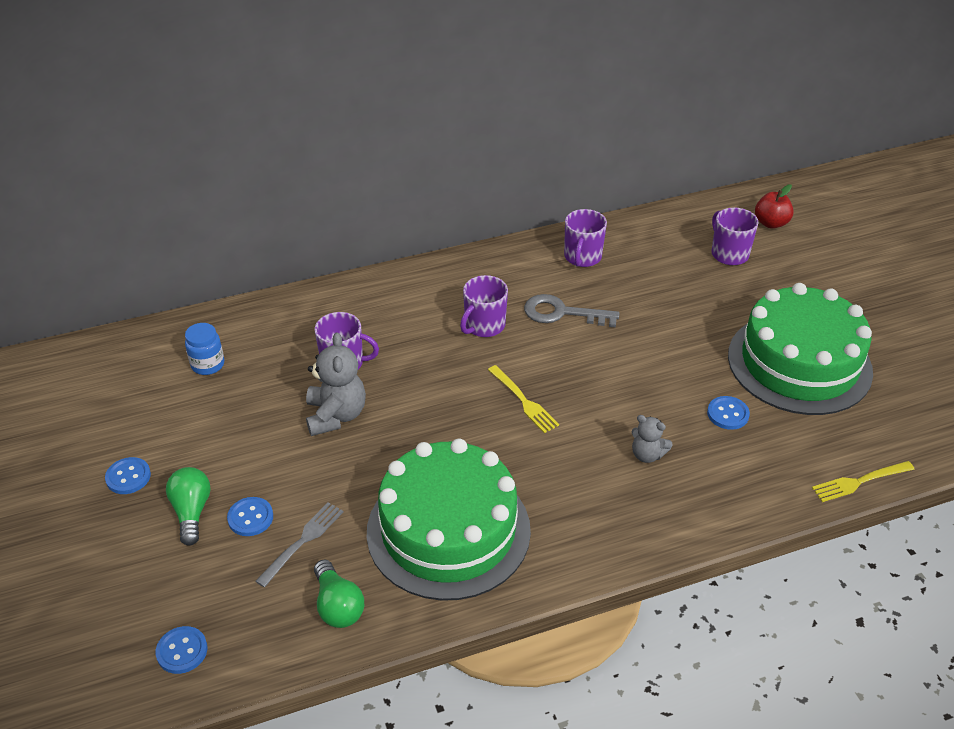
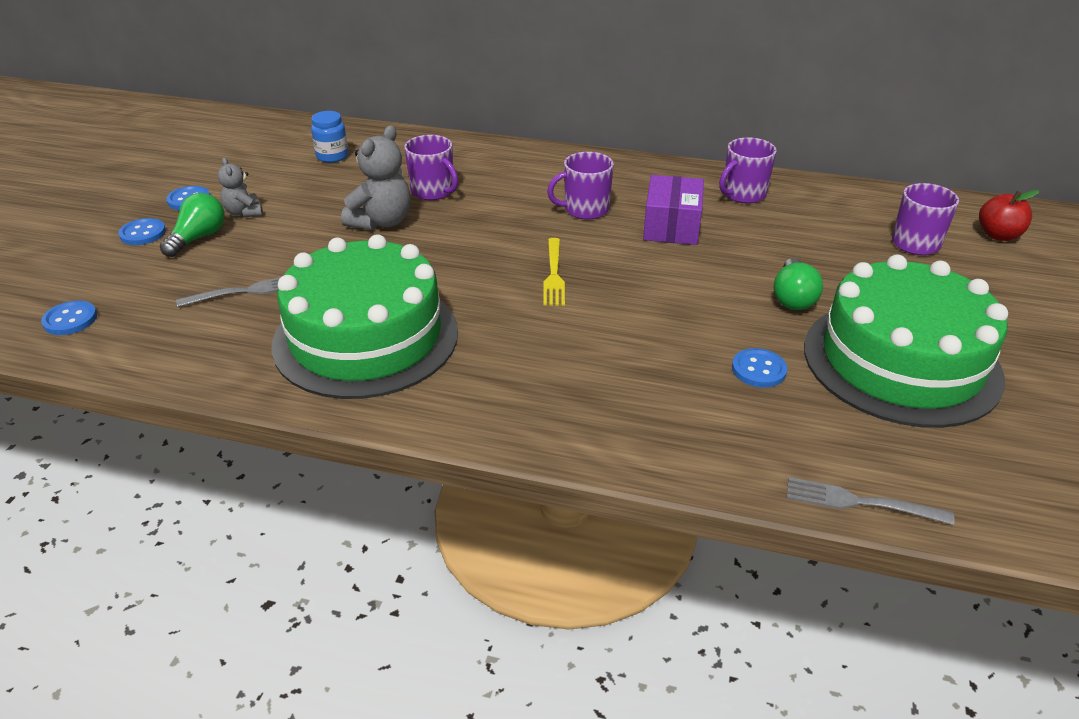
camera: 35 degrees right, 5 degrees down
(250, 518) = (231, 259): blue button -> blue button (143, 233)
(338, 606) = (211, 346): green light bulb -> green light bulb (793, 297)
(562, 313) = (672, 226): grey key -> purple box
(647, 455) = (626, 365): grey teddy bear -> grey teddy bear (244, 212)
(859, 481) = (860, 502): yellow fork -> grey fork

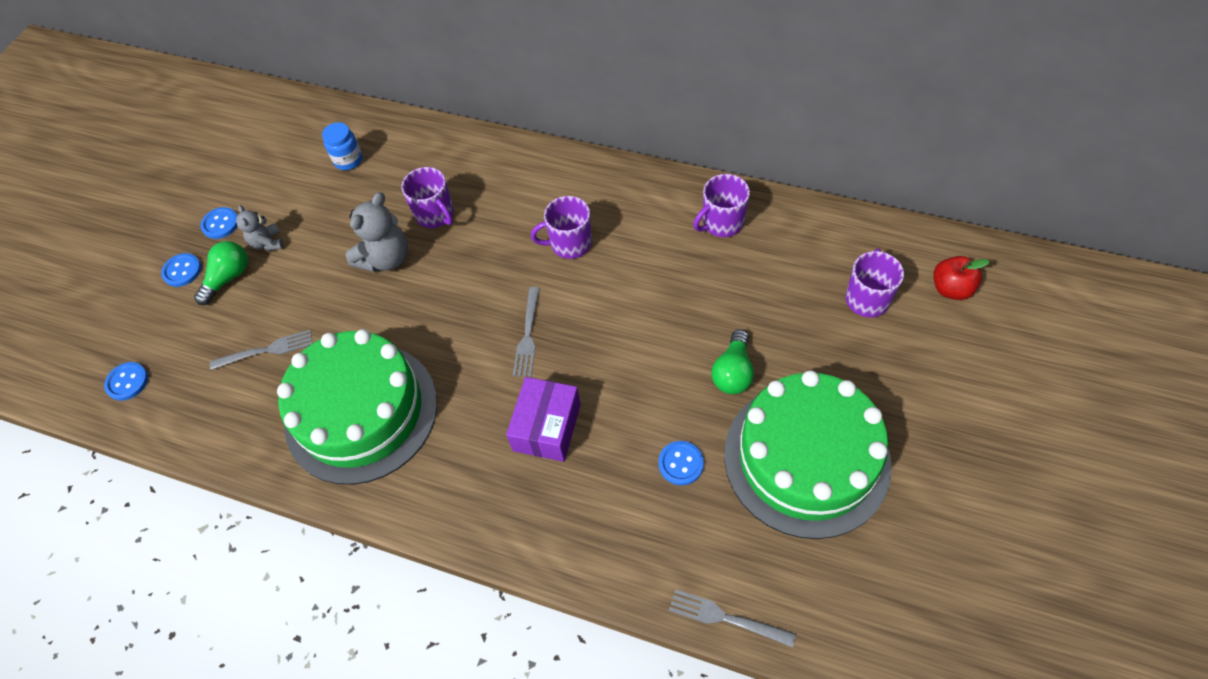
camera: 10 degrees right, 20 degrees up
(554, 274) = (528, 335): yellow fork -> grey fork
(672, 226) = (645, 270): purple box -> purple box (547, 427)

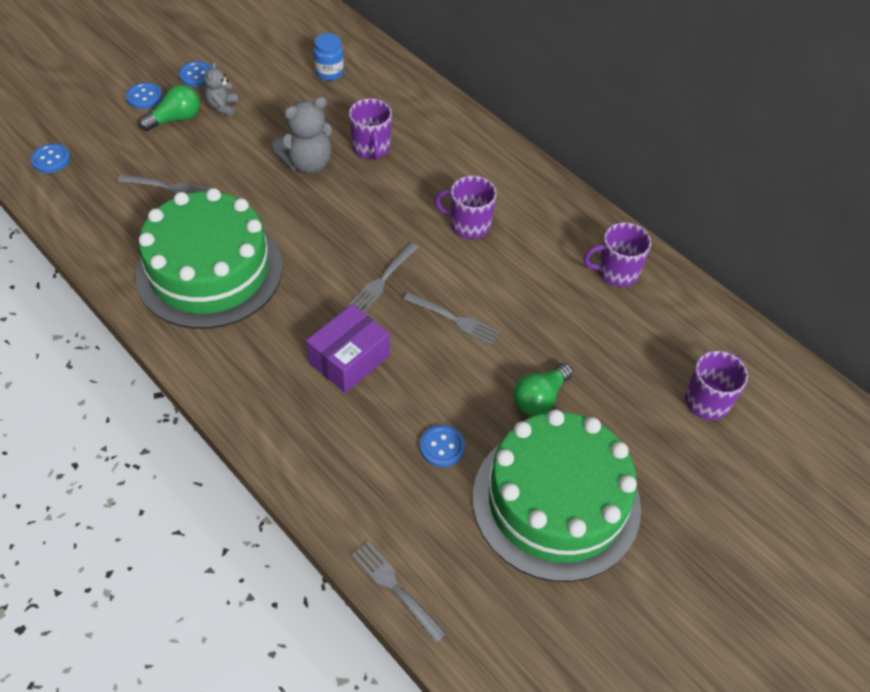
camera: 20 degrees right, 5 degrees down
(614, 339) = (454, 319): none -> grey fork
(951, 289) = (796, 432): red apple -> none

